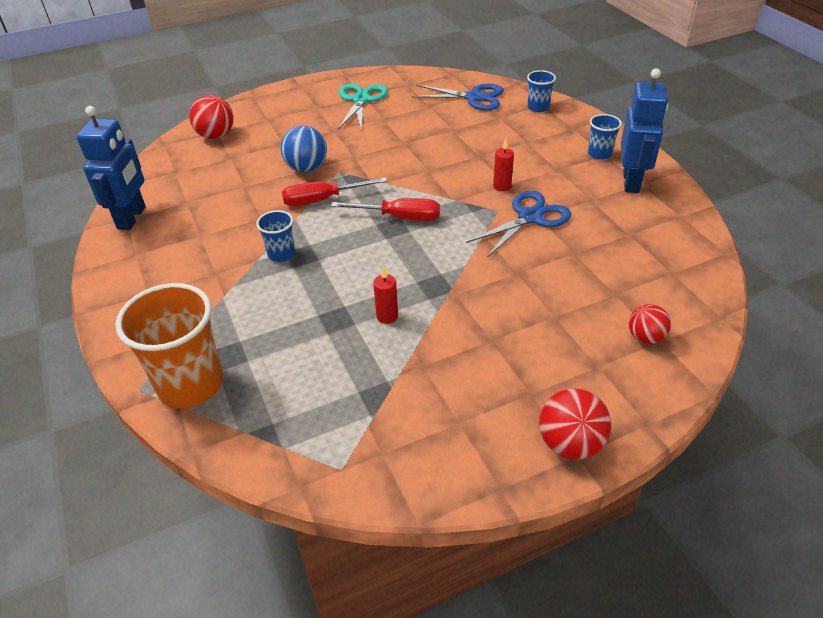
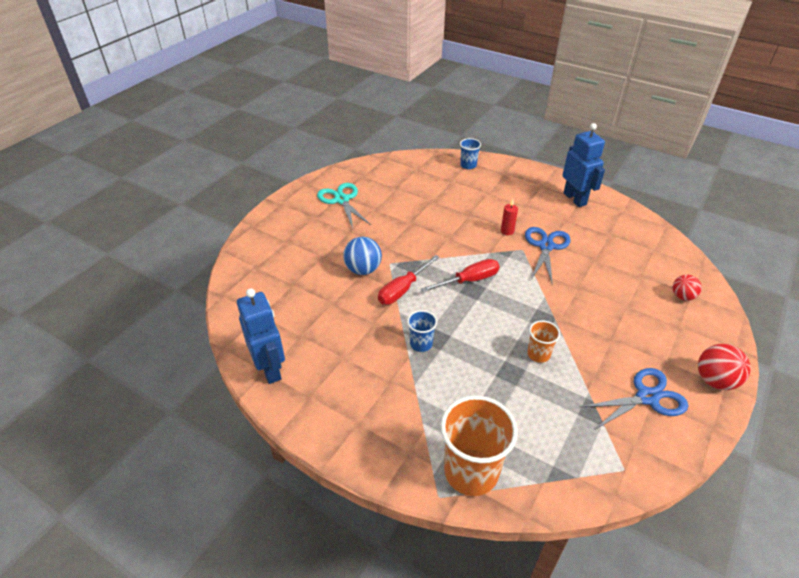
camera: 35 degrees left, 0 degrees up
(216, 136) = (259, 271): red ball -> none
(387, 316) = (538, 354): red candle -> orange cup
(474, 98) = (419, 171): blue scissors -> blue scissors (647, 397)
(599, 154) = (538, 186): blue cup -> none

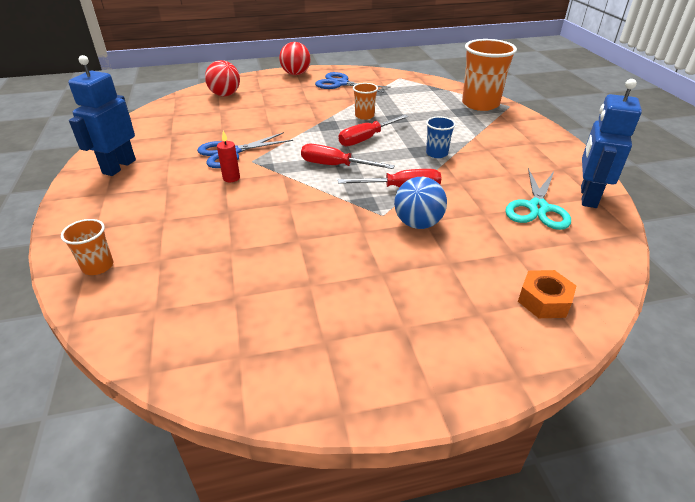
camera: 135 degrees left, 5 degrees down
(259, 264) = (544, 300): none -> orange nut
(342, 200) = (331, 330): turquoise scissors -> turquoise scissors (537, 208)
(468, 165) = (98, 266): blue cup -> orange cup
(491, 323) = (366, 139): none -> red screwdriver
(682, 296) = (225, 95): red ball -> red ball, size x1.52

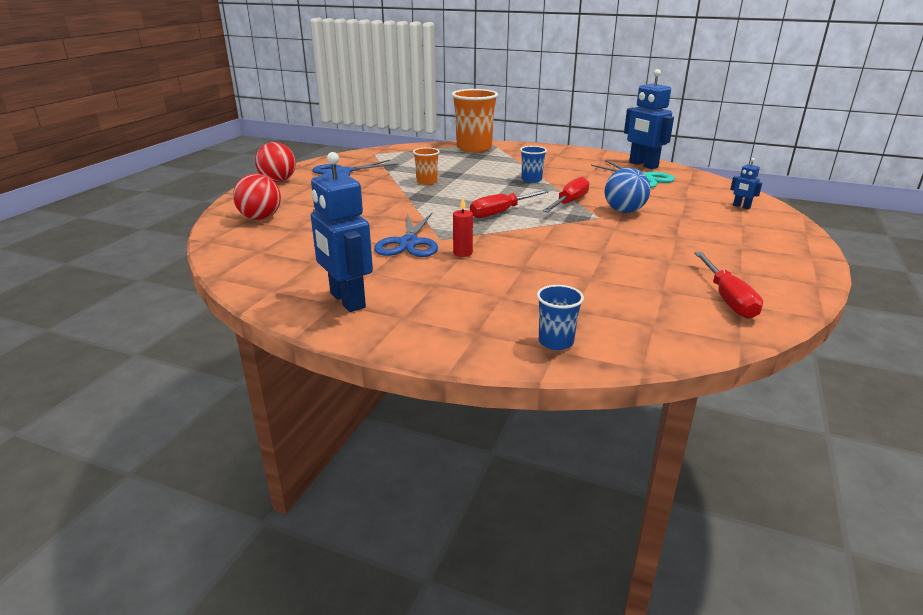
camera: 55 degrees left, 10 degrees down
(98, 266) = (556, 342): orange cup -> blue cup
(366, 139) = (471, 192): red screwdriver -> red screwdriver (727, 299)
(544, 300) = (741, 207): orange nut -> blue robot

